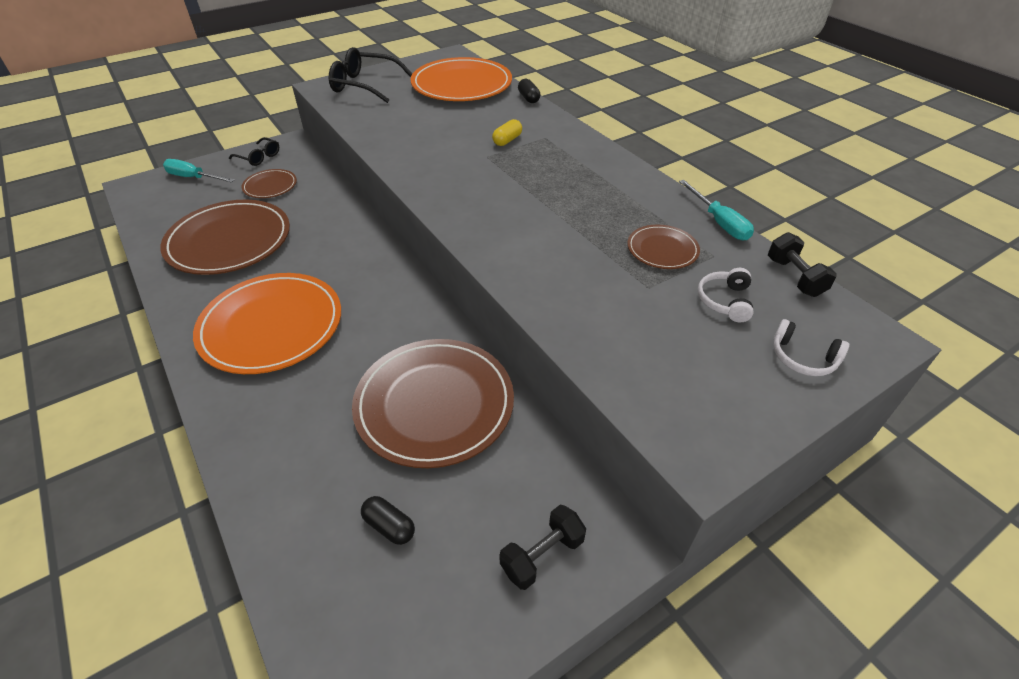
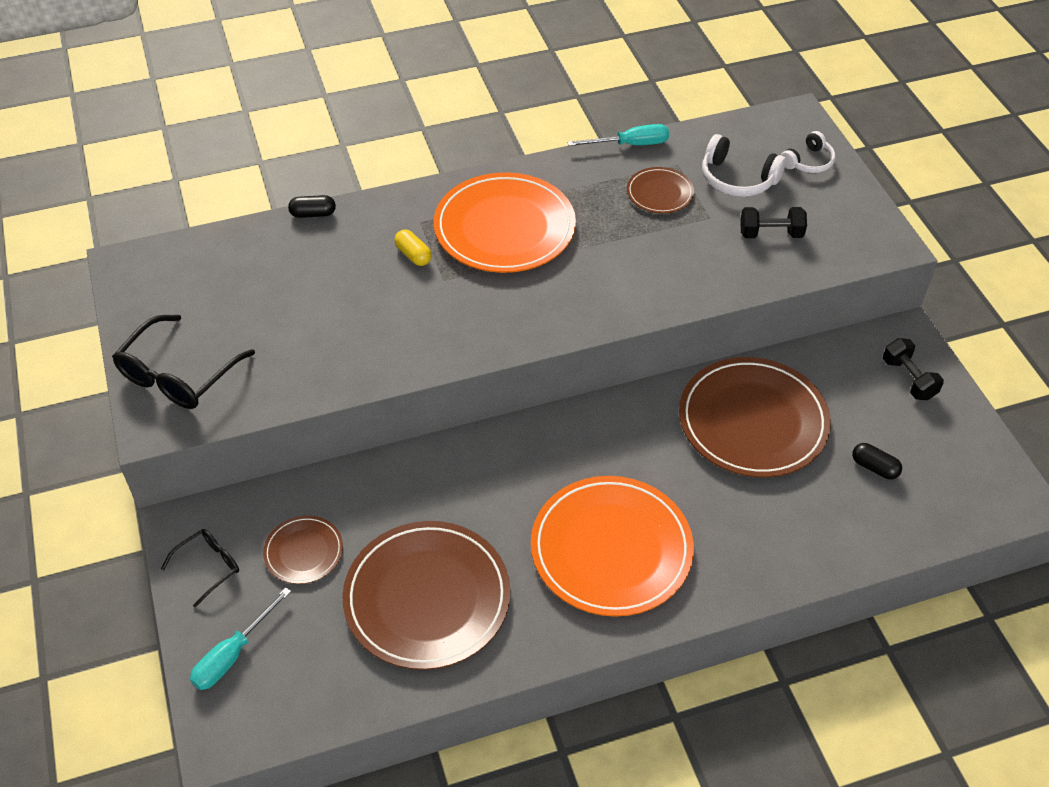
camera: 75 degrees left, 5 degrees up
(389, 526) = (874, 467): black capsule -> black capsule turned 75 degrees clockwise
(461, 85) = (236, 270): orange plate -> orange plate (504, 228)
(725, 301) = (737, 179): white headphones -> white headphones, size x1.51
(794, 277) = (718, 129): black dumbbell -> black dumbbell (770, 234)

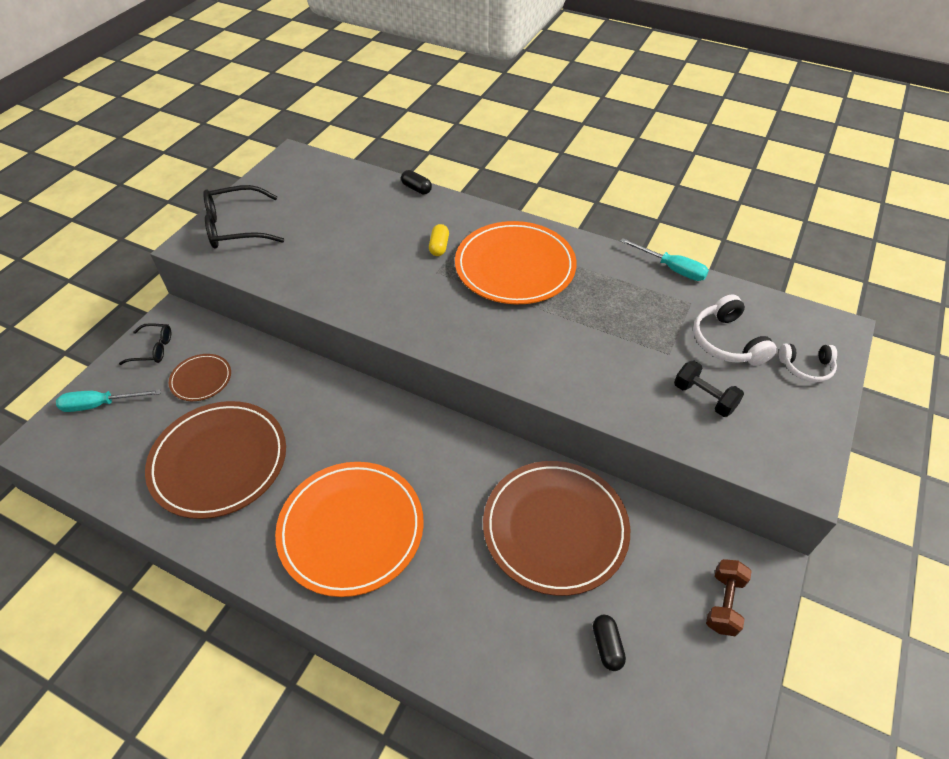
camera: 45 degrees right, 0 degrees up
(660, 193) = (652, 313): brown plate -> none
(908, 379) = (724, 603): black dumbbell -> brown dumbbell

